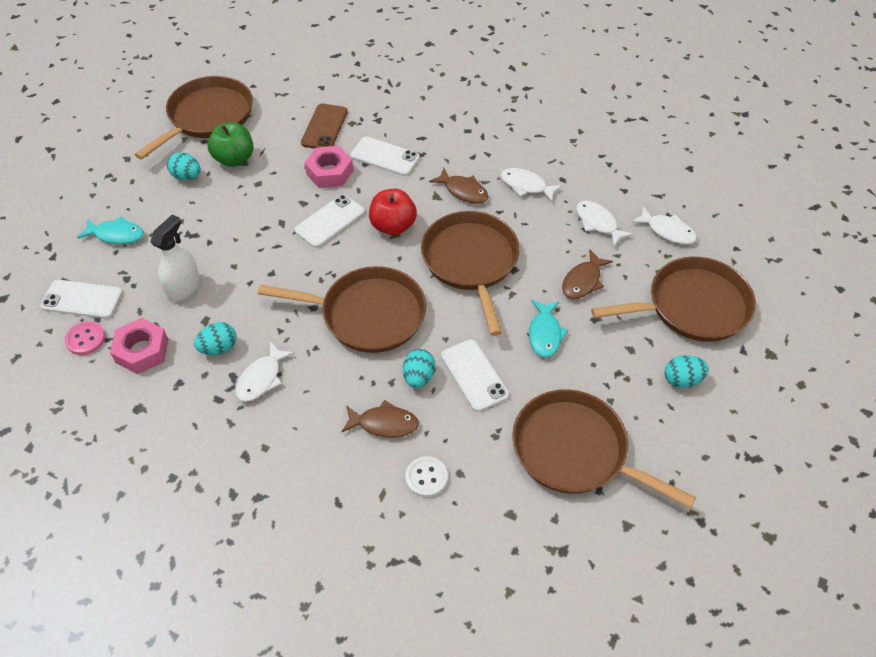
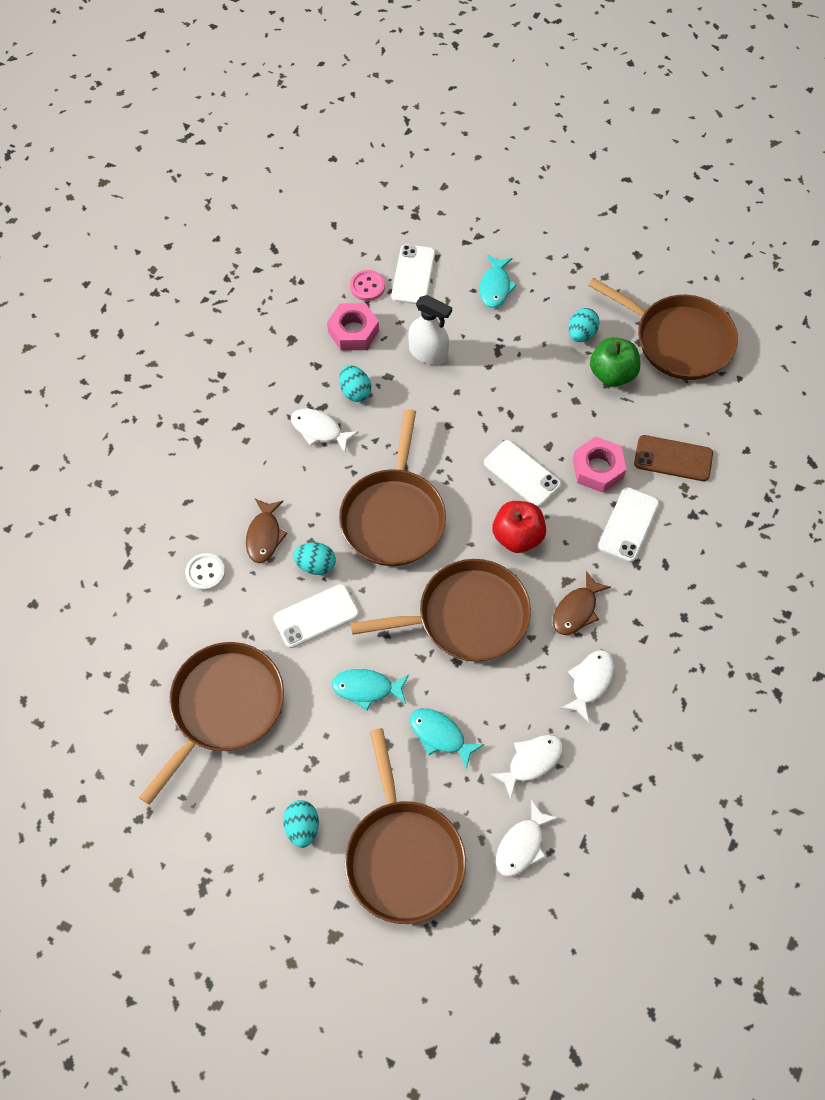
camera: 90 degrees right, 10 degrees up
(583, 281) = (440, 735): brown fish -> turquoise fish

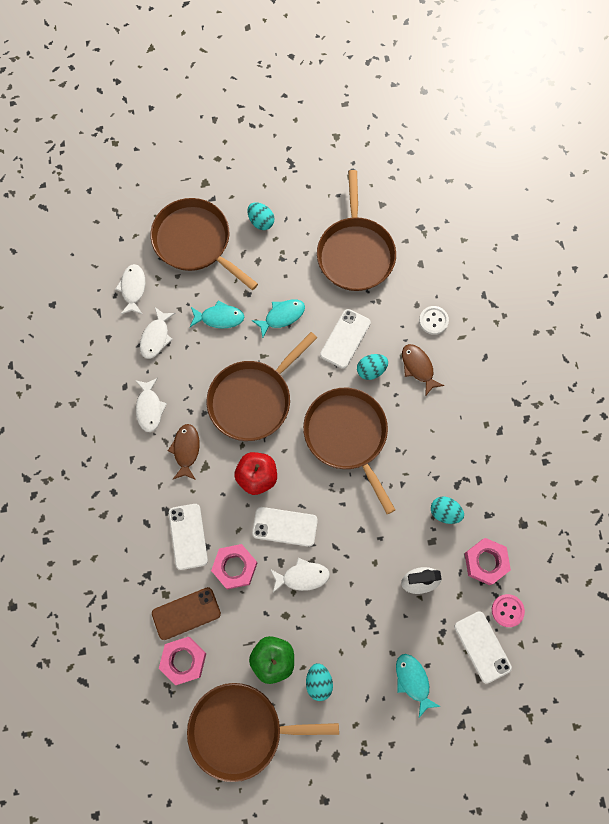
camera: 145 degrees right, 10 degrees up
(319, 430) = (445, 465): white fish -> white fish (302, 576)
(700, 422) = (183, 660): none -> pink nut

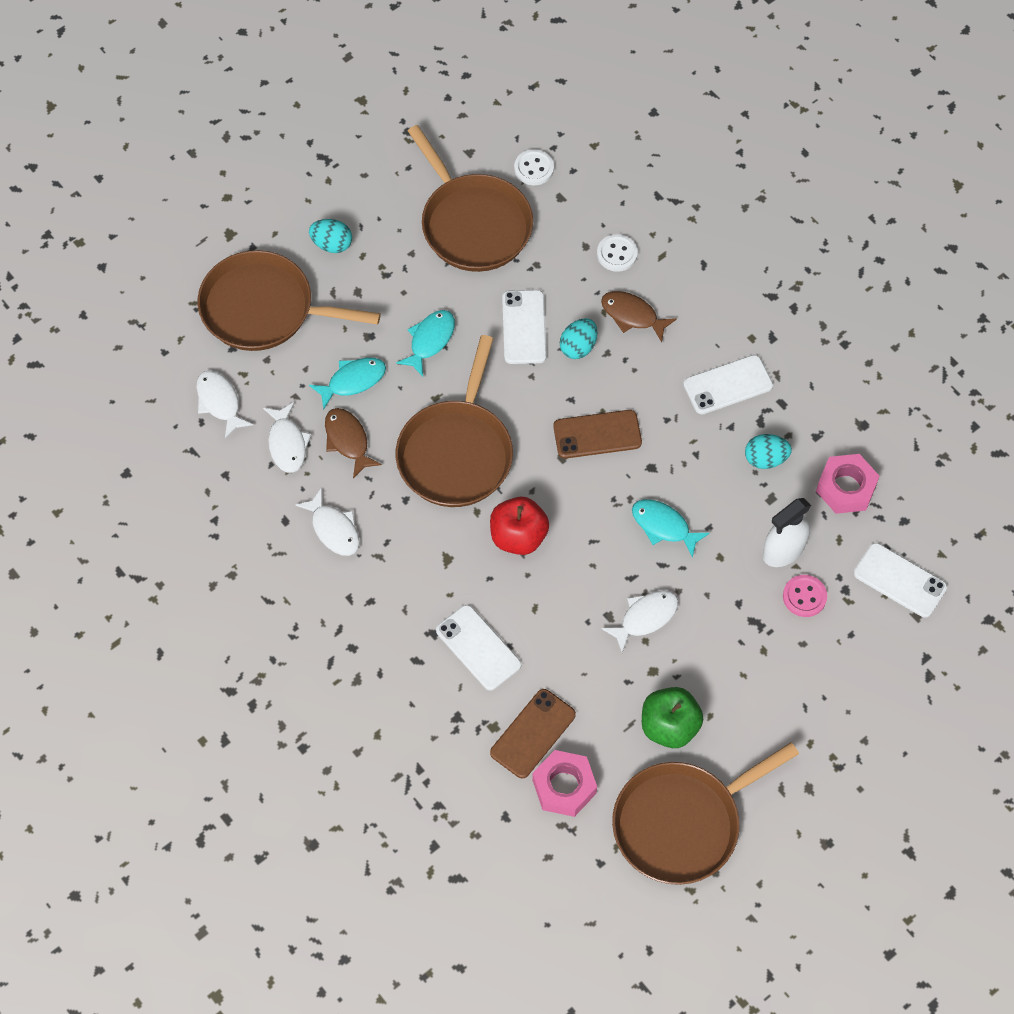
camera: 30 degrees left, 10 degrees down
(186, 450) = (411, 552): brown fish -> brown fish (348, 440)
(235, 567) = (558, 651): pink nut -> none
(285, 526) = (588, 574): white phone -> white phone (728, 385)
(318, 682) = (738, 721): turquoise egg -> none
(347, 436) = (597, 434): brown pan -> brown phone
(413, 681) = (845, 660): turquoise fish -> turquoise fish (663, 526)
(415, 236) = (534, 168): none -> white button
(507, 610) = (903, 526): pink button -> pink button (804, 596)

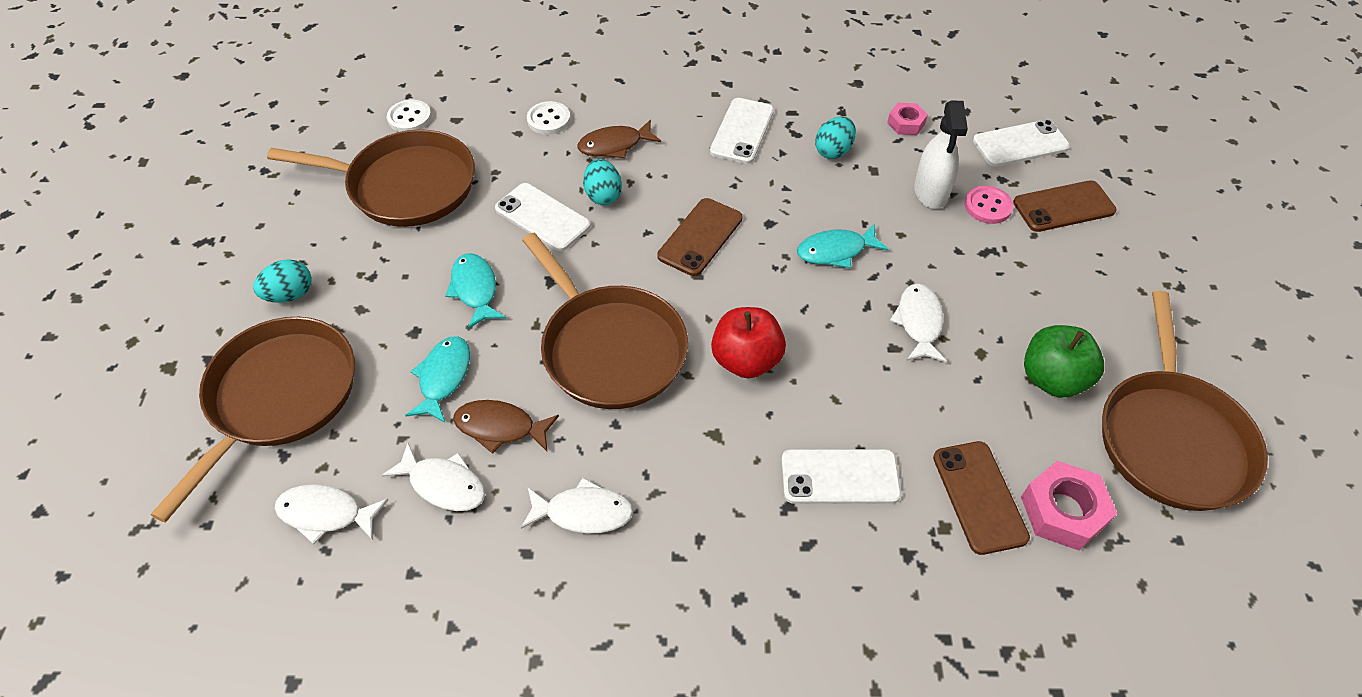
camera: 50 degrees left, 10 degrees down
(263, 309) = (279, 397): brown pan -> brown pan turned 150 degrees clockwise
(846, 488) = (906, 123): pink nut -> pink nut, size x0.61
(853, 648) = (1063, 207): none -> brown phone

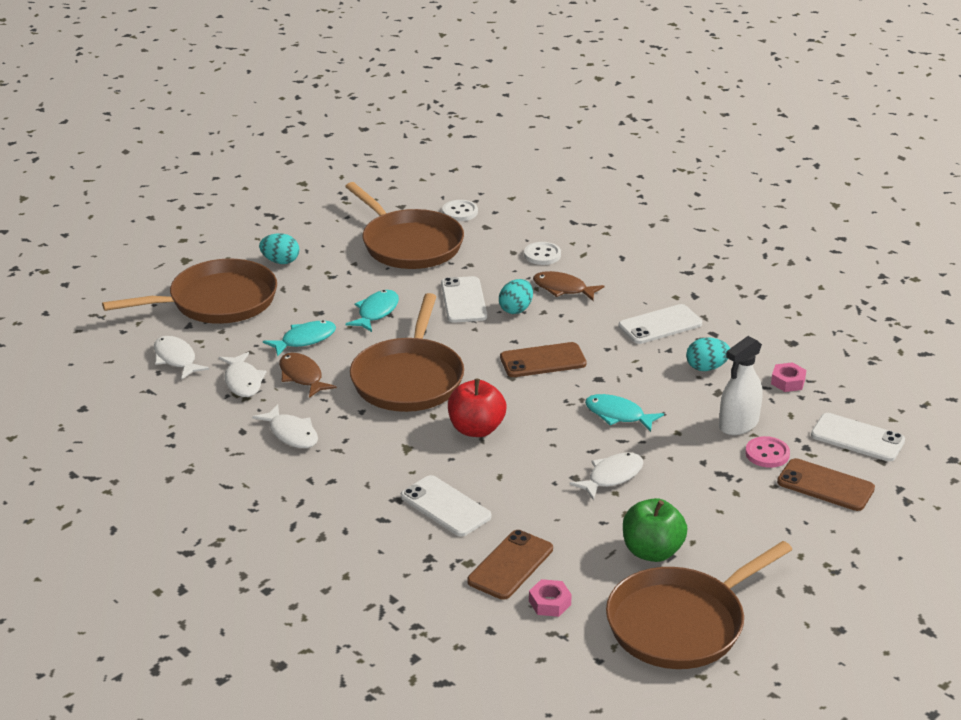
camera: 45 degrees right, 20 degrees down
(1063, 511) = (549, 603): pink nut -> pink nut, size x0.61

